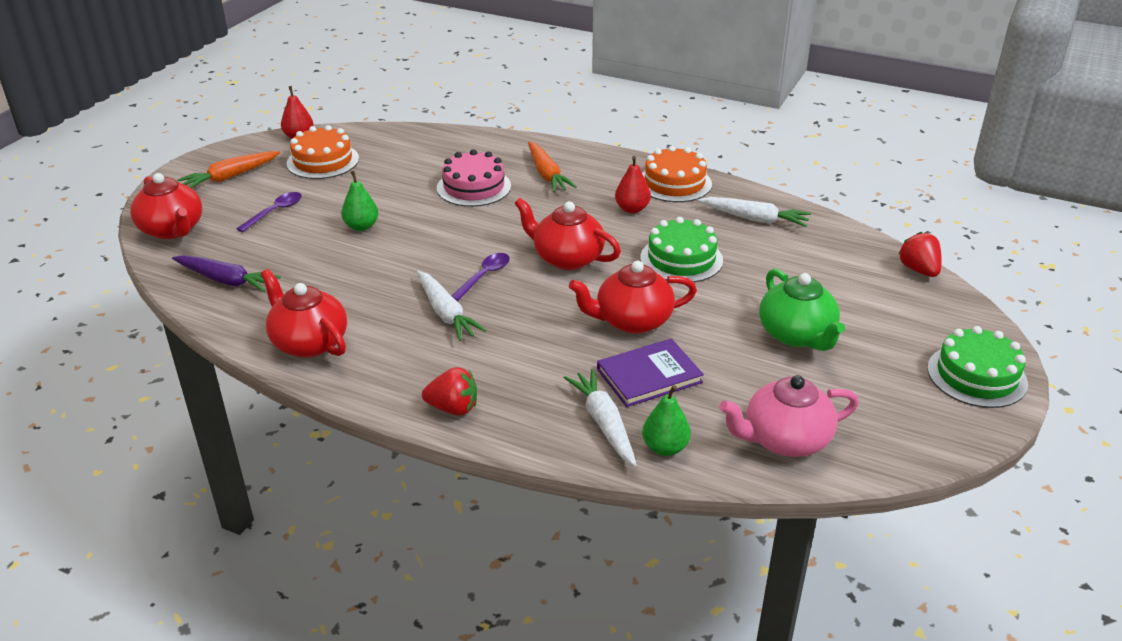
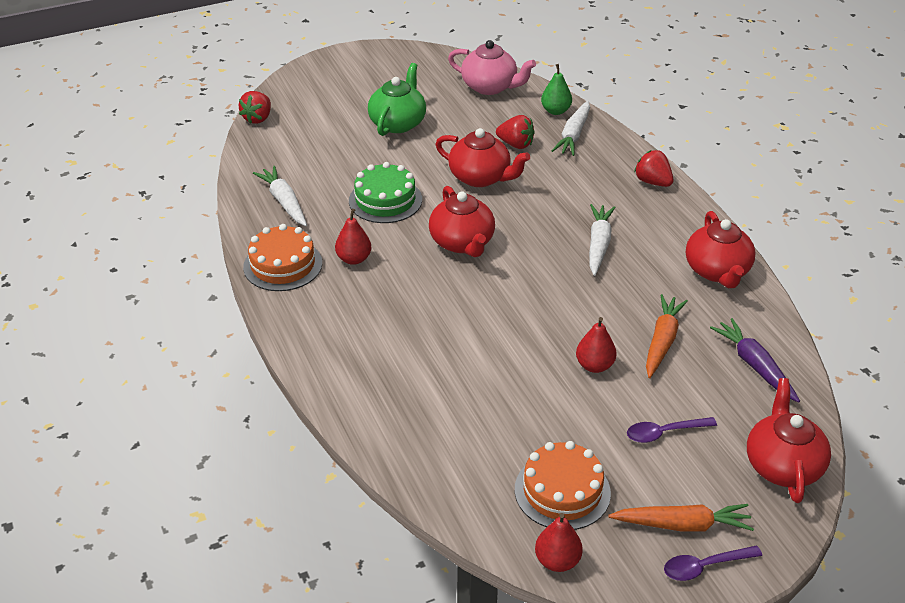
camera: 140 degrees left, 5 degrees up
(361, 226) = (594, 365): green pear -> red pear
(474, 187) = (449, 358): pink cake -> none
(484, 276) = (541, 260): purple spoon -> purple spoon (705, 566)
(547, 174) = (368, 336): orange carrot -> orange carrot (662, 341)
(649, 375) = (515, 144): purple book -> red strawberry
(976, 376) = (345, 64): green cake -> none

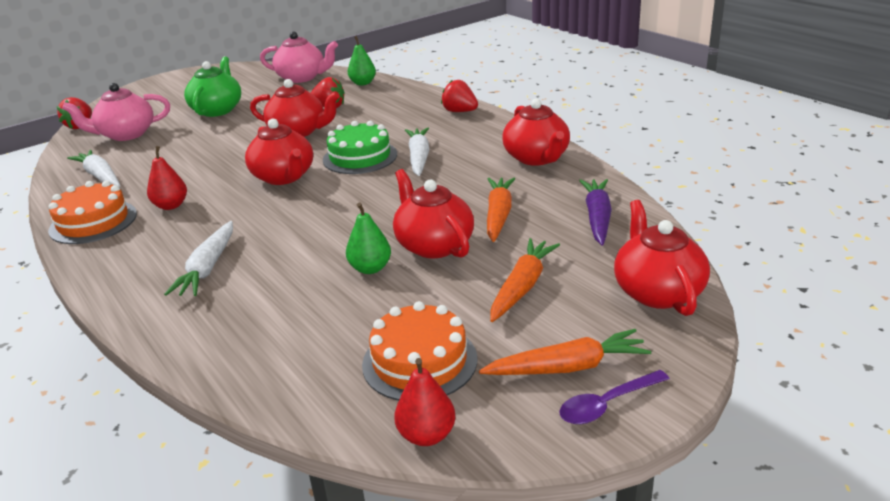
camera: 10 degrees left, 10 degrees down
(305, 143) = (126, 134): none -> pink teapot
(385, 200) = (205, 160): green cake -> green cake (360, 157)
(533, 380) = (370, 268): none -> green pear
(573, 135) = (381, 94): white carrot -> white carrot (208, 267)
(594, 365) = (433, 245): red pear -> red teapot
(664, 433) = (522, 287): purple spoon -> orange carrot
(755, 366) = (597, 218): purple carrot -> purple carrot turned 45 degrees clockwise

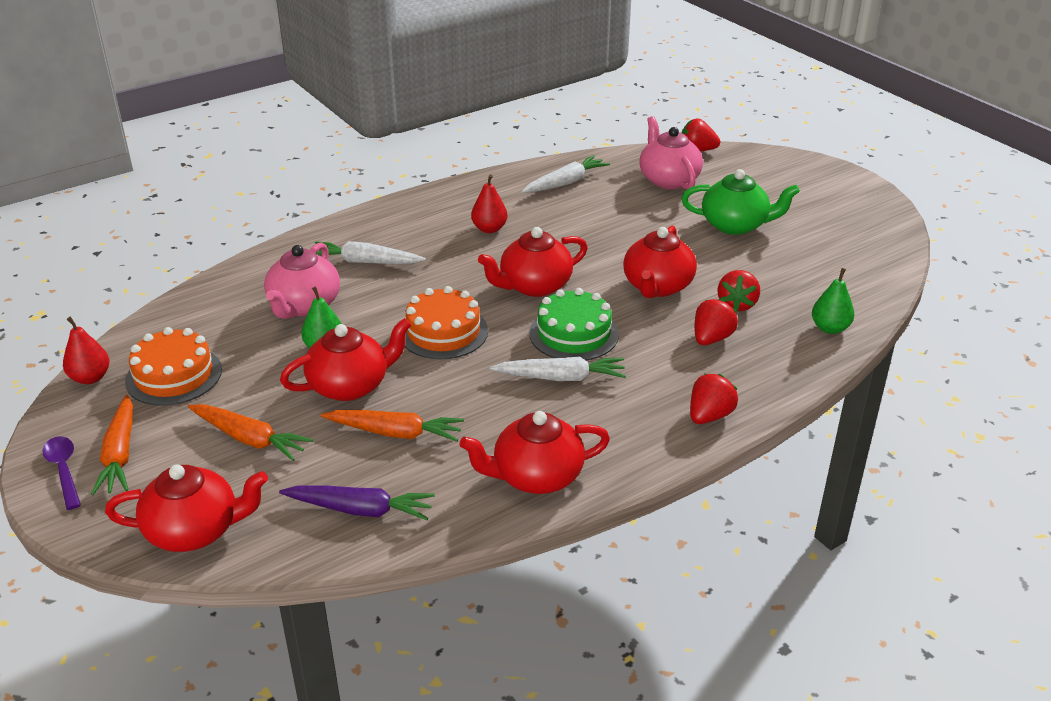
camera: 90 degrees right, 5 degrees up
(93, 222) = (471, 195): orange cake -> orange cake (443, 332)
(302, 78) = (852, 276): pink teapot -> pink teapot (304, 305)
(371, 113) = (711, 338): none -> red strawberry

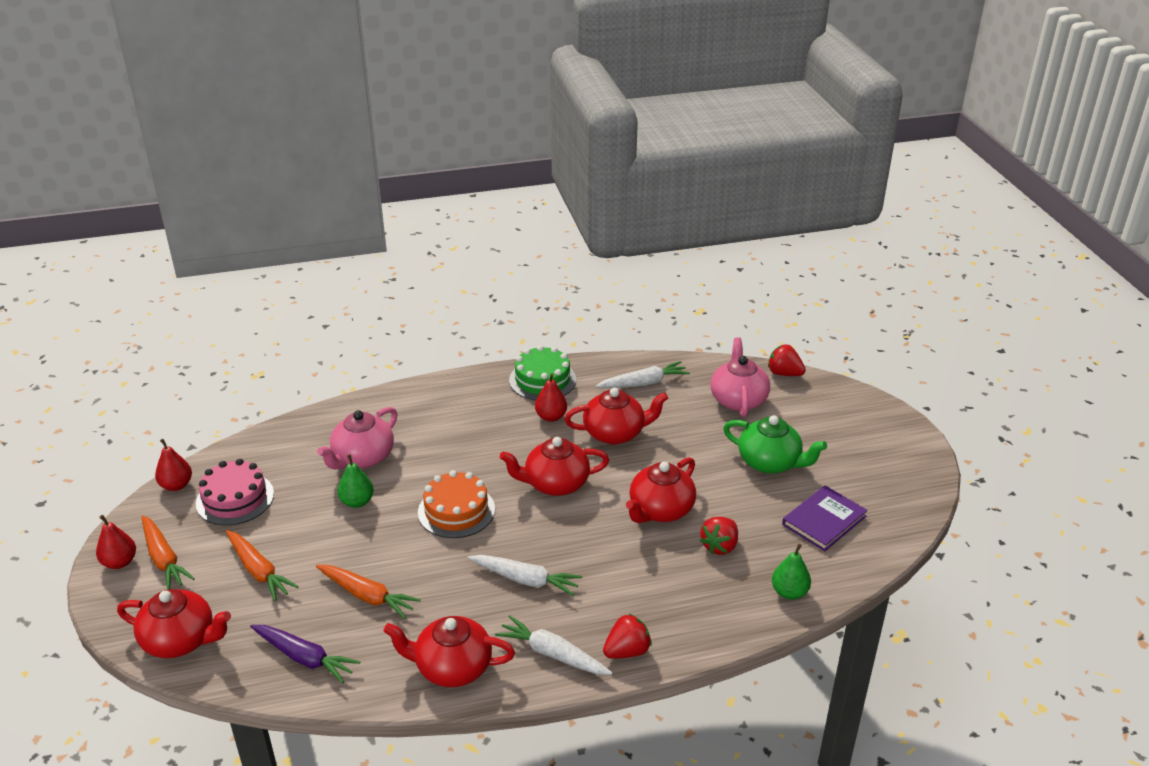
camera: 20 degrees right, 0 degrees up
(64, 470) = (120, 562): purple spoon -> red pear
(120, 454) = (164, 558): orange carrot -> orange carrot turned 45 degrees counterclockwise
(174, 375) = (235, 498): orange cake -> pink cake
(350, 385) = (357, 543): red teapot -> red teapot (615, 433)
(366, 262) = (432, 427): white carrot -> white carrot (553, 654)
(573, 334) = (561, 540): green cake -> green cake (542, 380)
(711, 338) = (675, 575): red strawberry -> none
(819, 262) = (824, 520): none -> purple book

